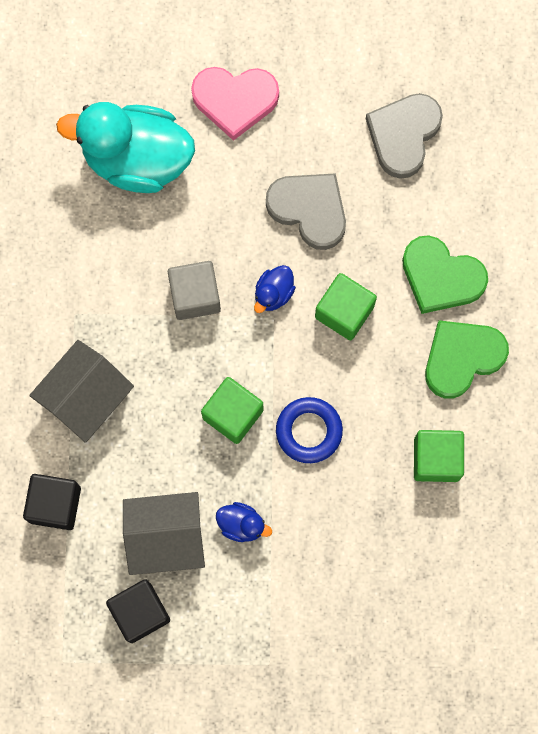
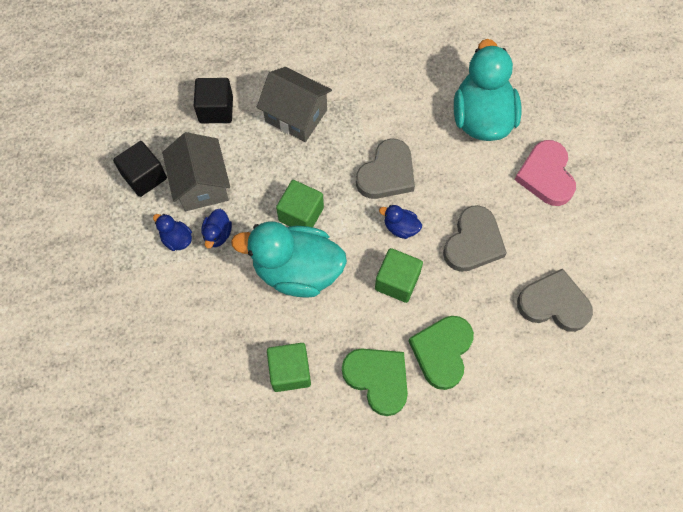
camera: 80 degrees right, 10 degrees down
(195, 295) = (387, 173): grey cube -> grey heart
(239, 578) = (177, 239): none -> blue duck
(309, 431) = (297, 270): blue ring -> turquoise duck

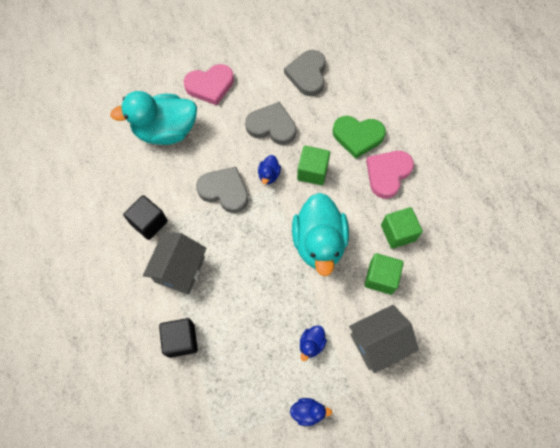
camera: 100 degrees left, 0 degrees up
(144, 177) = (258, 389): black cube -> black cube (149, 222)
(201, 184) = (257, 335): grey house -> grey house (378, 342)
(217, 234) = (300, 311): blue duck -> blue duck (308, 412)
(301, 214) = (271, 248): green cube -> green cube (381, 278)
(378, 379) = (387, 174): green heart -> pink heart

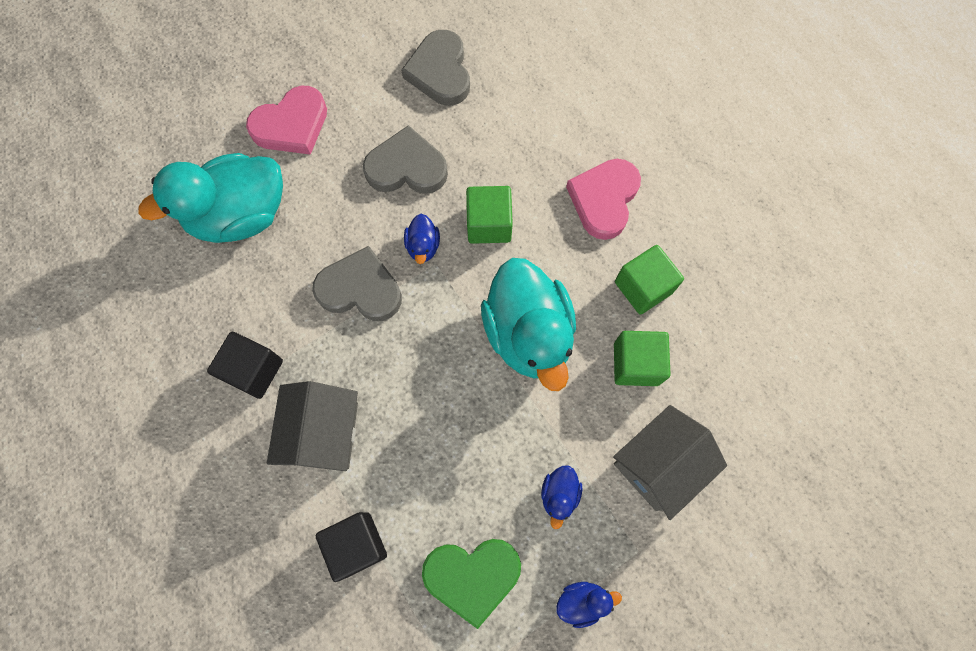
camera: 15 degrees left, 5 degrees up
(357, 136) = (543, 152): green heart -> green heart (472, 576)

